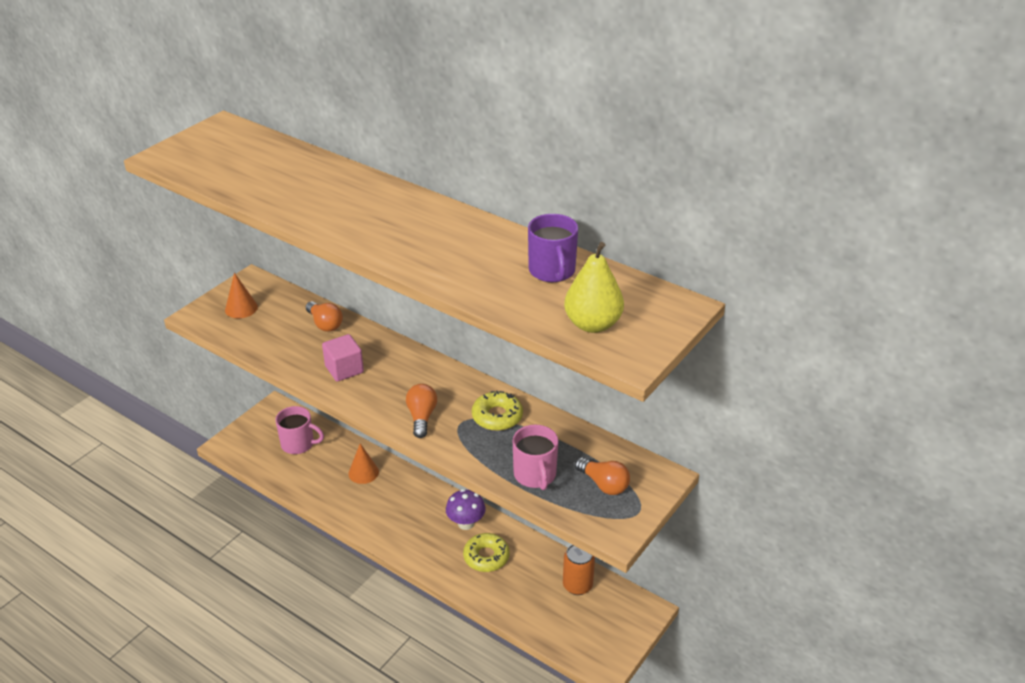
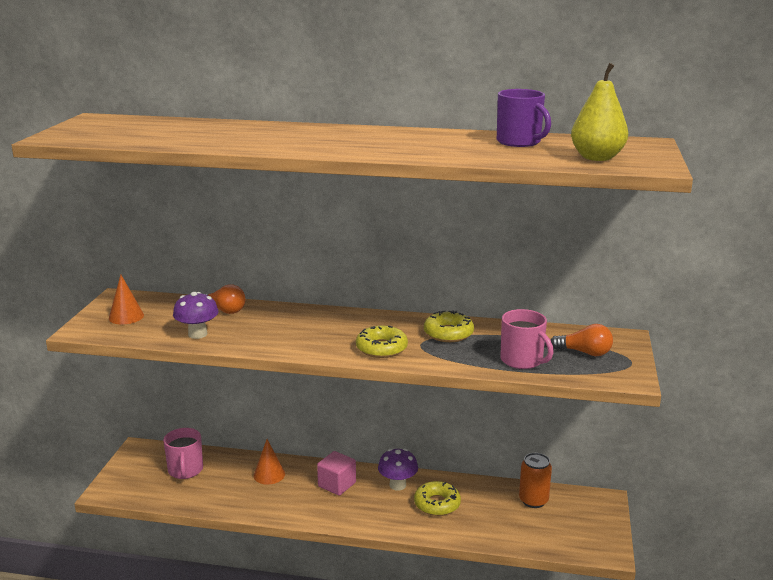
camera: 25 degrees left, 15 degrees down
(282, 349) = (197, 334): none -> purple mushroom
(298, 444) = (185, 470): pink mug -> pink mug turned 90 degrees clockwise
(344, 369) = (274, 334): pink cube -> pink cube (337, 484)
(421, 417) = (381, 348): orange light bulb -> yellow donut

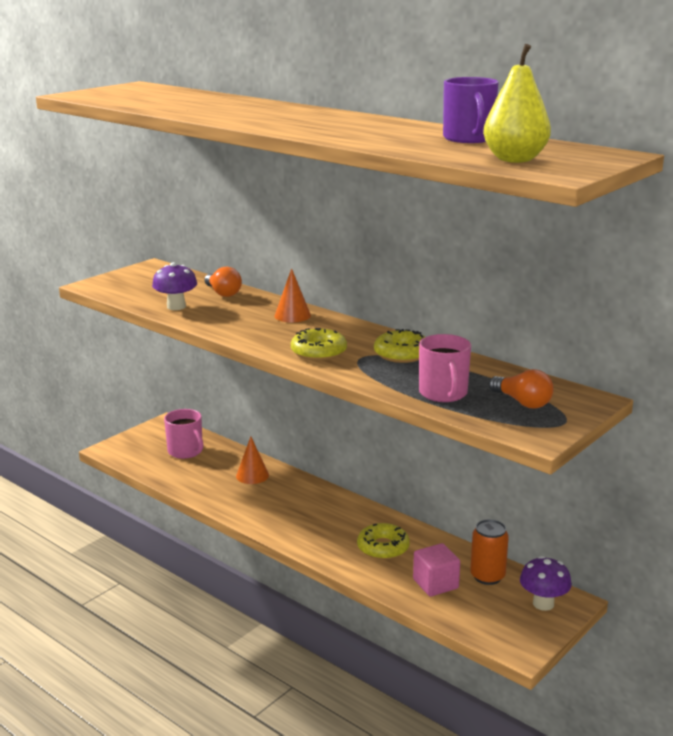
camera: 30 degrees right, 0 degrees up
(126, 316) = (138, 282): orange cone -> orange cone (292, 315)
(185, 470) = (186, 451): pink mug -> pink mug turned 60 degrees counterclockwise
(337, 484) = (304, 502): pink cube -> pink cube (435, 584)
(397, 485) = (361, 519): purple mushroom -> purple mushroom (543, 604)

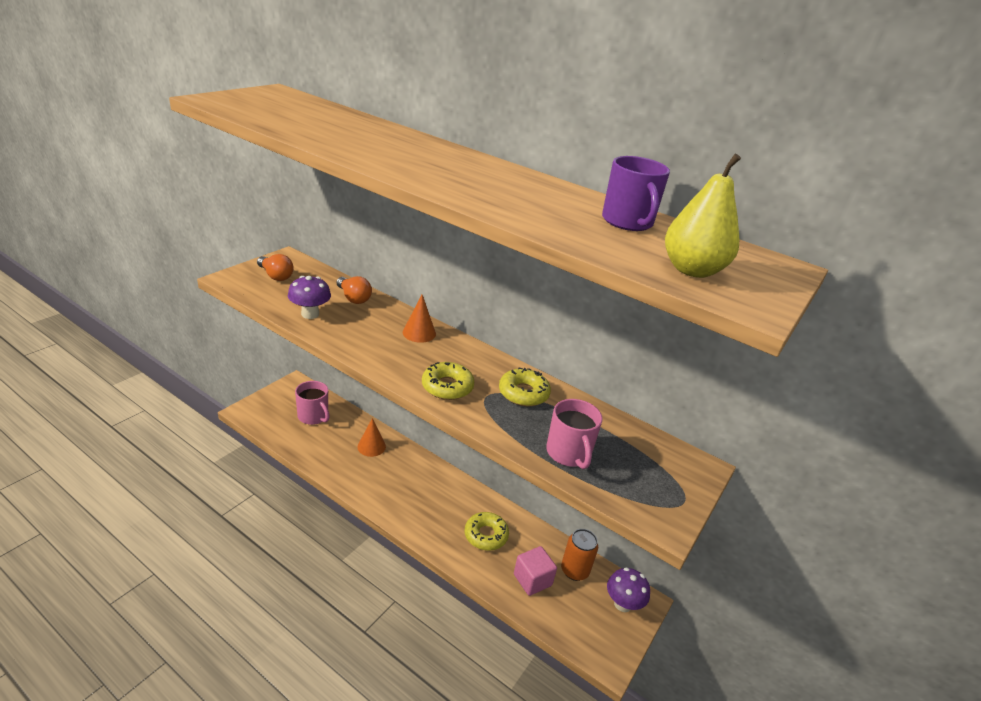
camera: 10 degrees left, 10 degrees up
(522, 402) = (641, 469): orange light bulb -> orange light bulb (275, 276)

